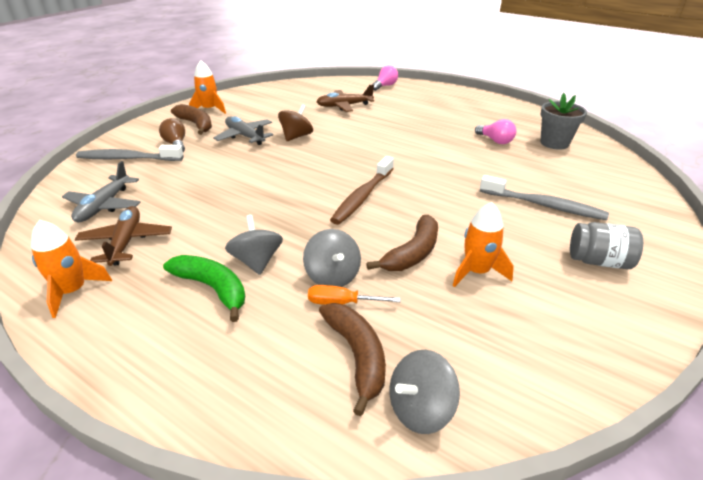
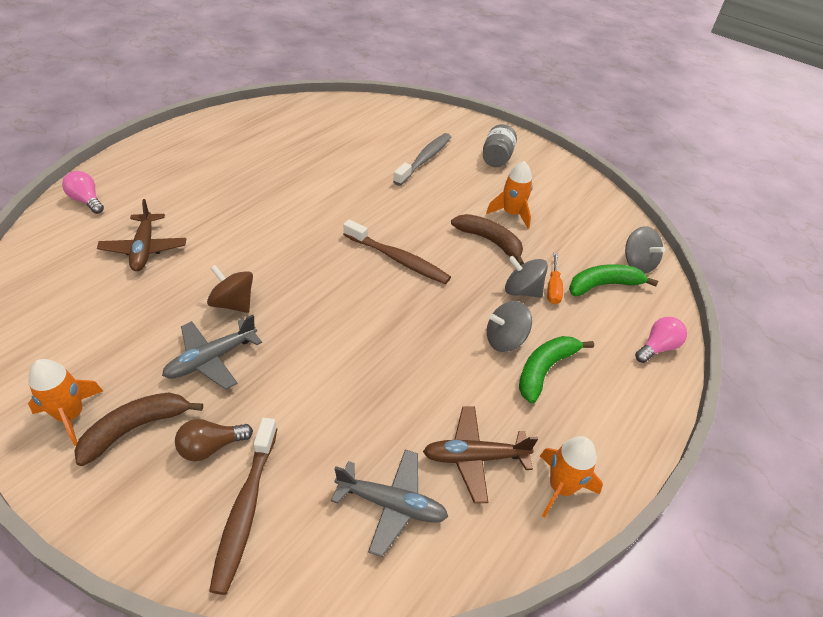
camera: 90 degrees left, 10 degrees up
(128, 158) = (245, 509): grey toothbrush -> brown toothbrush
(332, 276) = (522, 290): grey spinning top -> grey spinning top turned 135 degrees counterclockwise
(357, 356) = (603, 285): brown banana -> green banana
(495, 141) = (299, 153): pink light bulb -> pink light bulb (657, 347)
(554, 143) = (315, 122): grey flower pot -> none

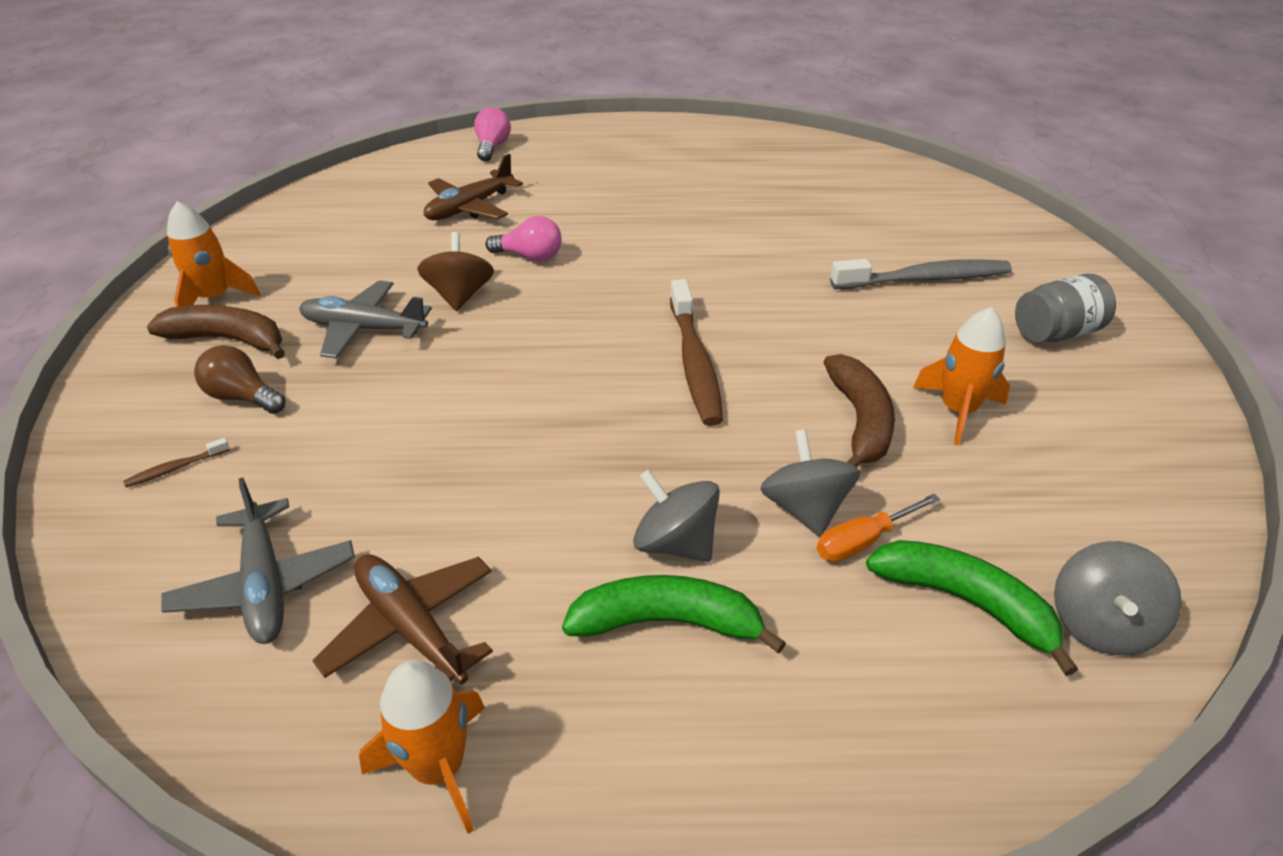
camera: 55 degrees right, 5 degrees down
(245, 509) = (176, 468): brown toothbrush -> brown toothbrush, size x0.42
(657, 347) = (915, 763): pink light bulb -> pink light bulb (530, 256)

